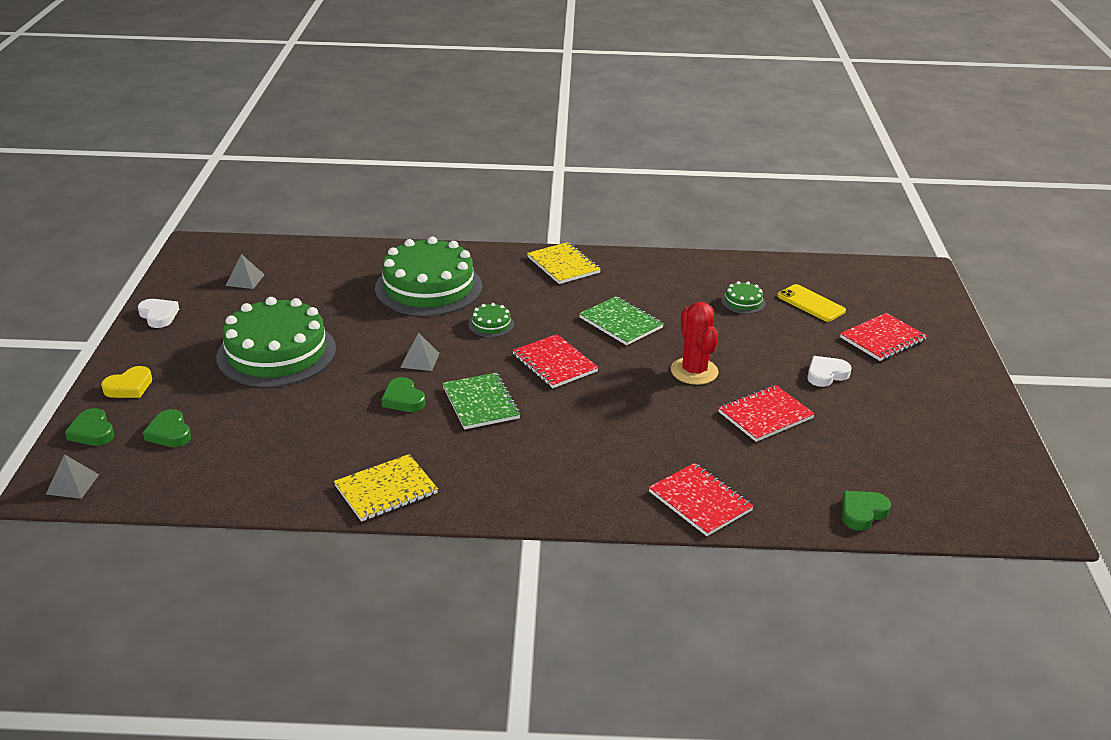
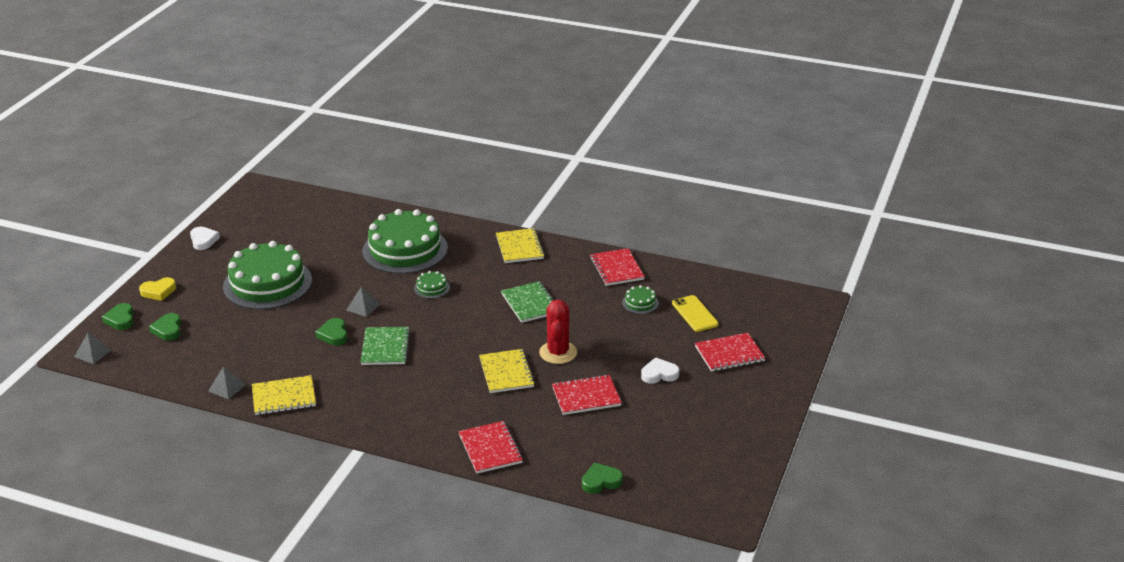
camera: 20 degrees right, 0 degrees up
(245, 280) = (277, 221): grey pyramid -> grey pyramid (226, 388)
(554, 363) = (458, 327): red notebook -> red notebook (616, 269)
(651, 405) = (506, 373): none -> yellow notebook

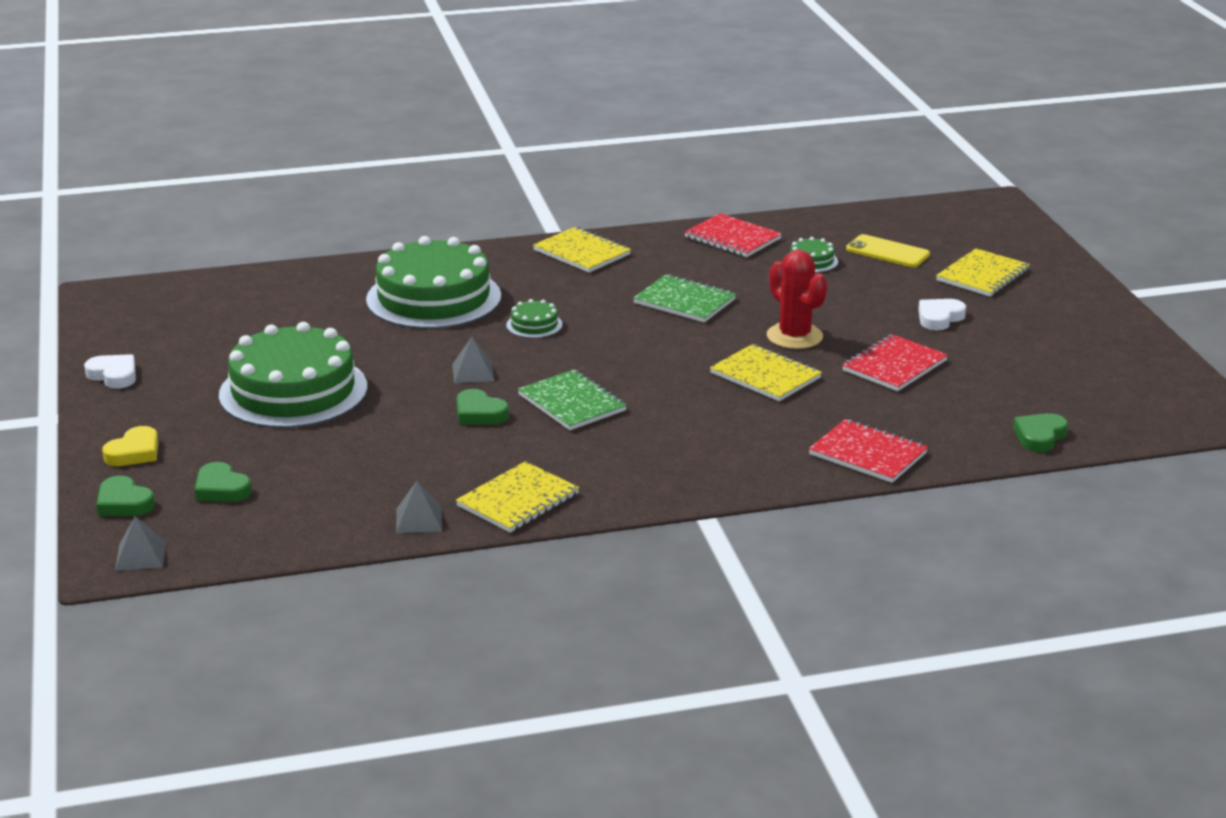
camera: 35 degrees left, 5 degrees down
(729, 354) = (982, 275): red notebook -> yellow notebook

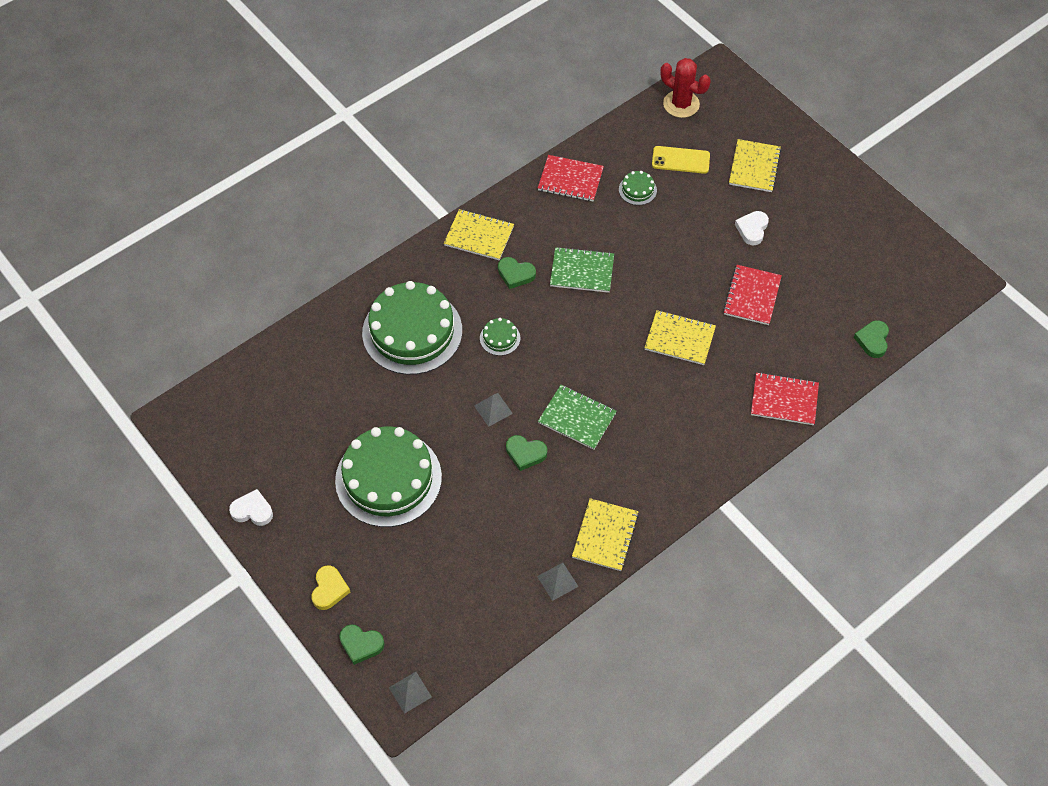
camera: 25 degrees left, 30 degrees up
(221, 489) = (413, 603): green heart -> green heart (515, 274)
(794, 336) = (674, 286): red cactus -> red cactus (681, 104)

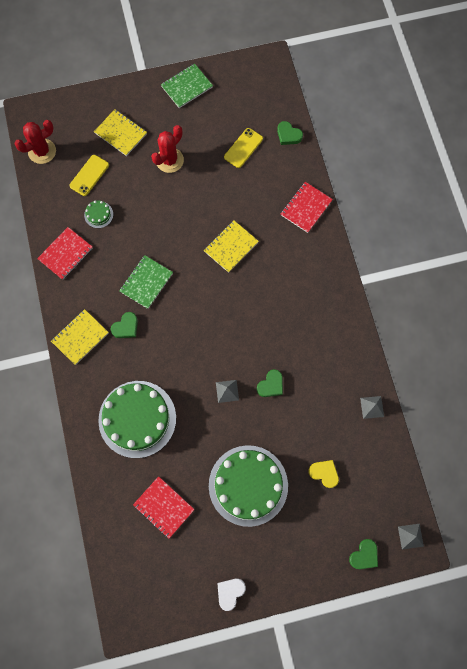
camera: 65 degrees left, 15 degrees up
(329, 589) = (315, 561): yellow heart -> yellow heart (324, 473)
(500, 338) = (172, 361): green cake -> none
(577, 418) = (259, 339): green notebook -> green notebook (187, 87)
(605, 535) = (353, 362): yellow notebook -> none
(752, 229) = (169, 160): white heart -> red cactus
(752, 296) = (221, 187): red notebook -> red notebook (164, 507)
(821, 298) = (243, 148): none -> yellow phone

